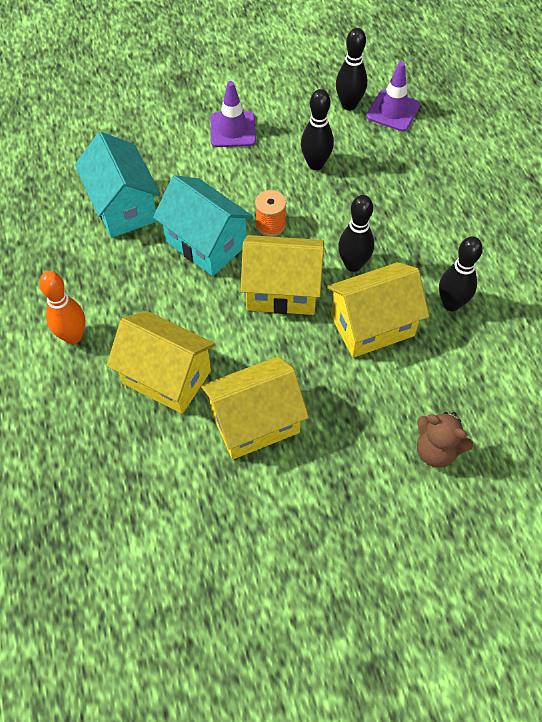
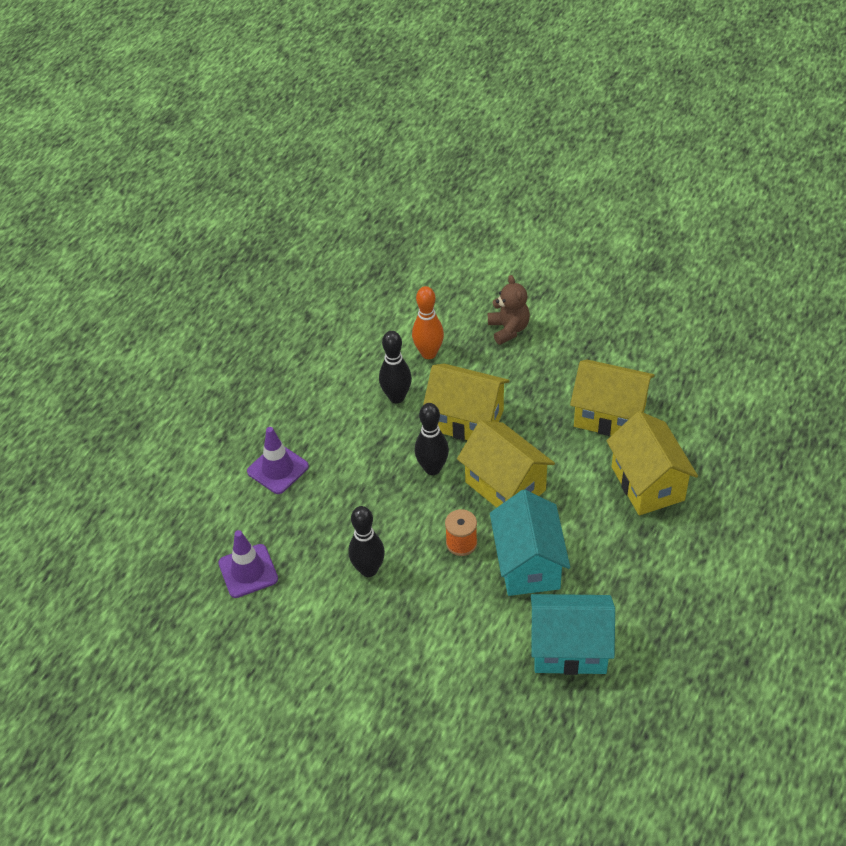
camera: 135 degrees left, 10 degrees down
(73, 336) = (698, 561): orange bowling pin -> orange bowling pin (429, 353)
(123, 207) = (569, 649): turquoise house -> turquoise house turned 75 degrees clockwise
(233, 129) = (402, 658): purple traffic cone -> purple traffic cone (278, 469)
(349, 105) = (276, 605): black bowling pin -> none

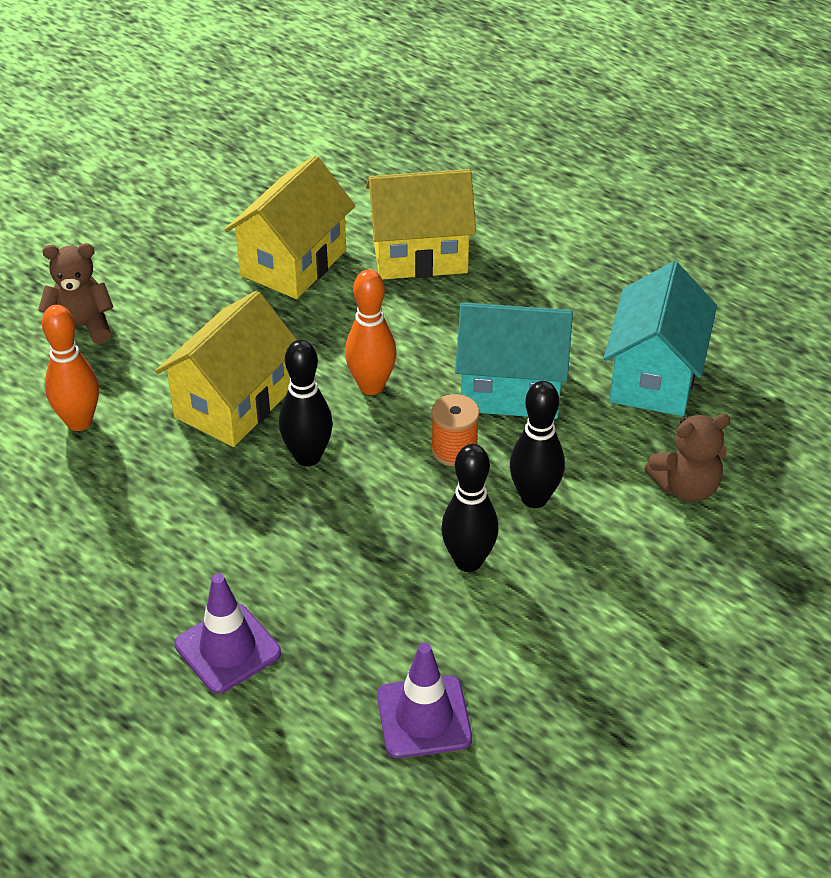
camera: 80 degrees left, 5 degrees down
(396, 397) = (149, 474): black bowling pin -> black bowling pin (534, 498)
(465, 683) = (686, 487): none -> brown teddy bear
(505, 486) = (371, 386): yellow house -> orange bowling pin

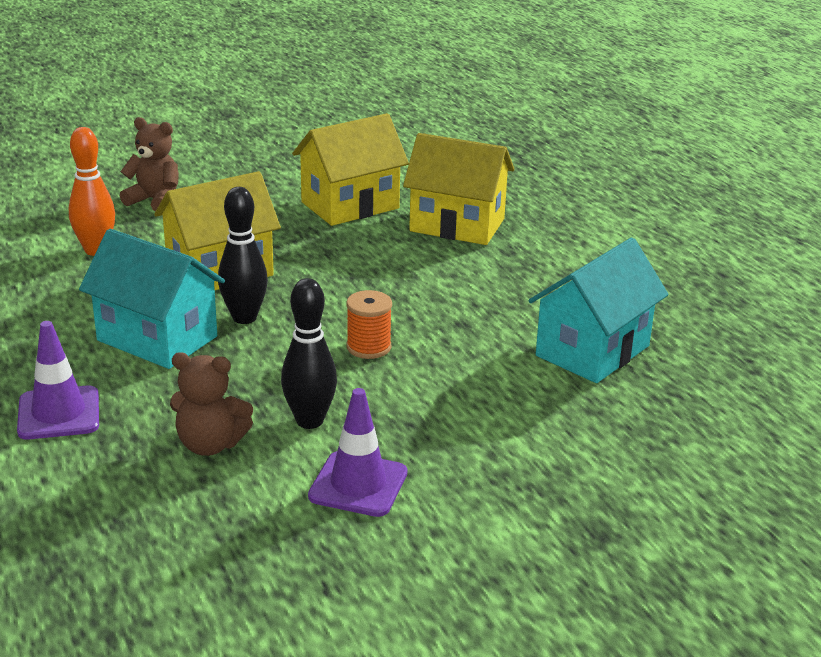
camera: 25 degrees right, 15 degrees down
(371, 386) = (339, 290): orange bowling pin -> none
(424, 717) = (167, 511): purple traffic cone -> purple traffic cone (358, 484)
(511, 389) = (455, 324): turquoise house -> turquoise house (157, 338)
(534, 498) = (407, 398): black bowling pin -> none
(686, 487) = (555, 431): brown teddy bear -> brown teddy bear (210, 444)

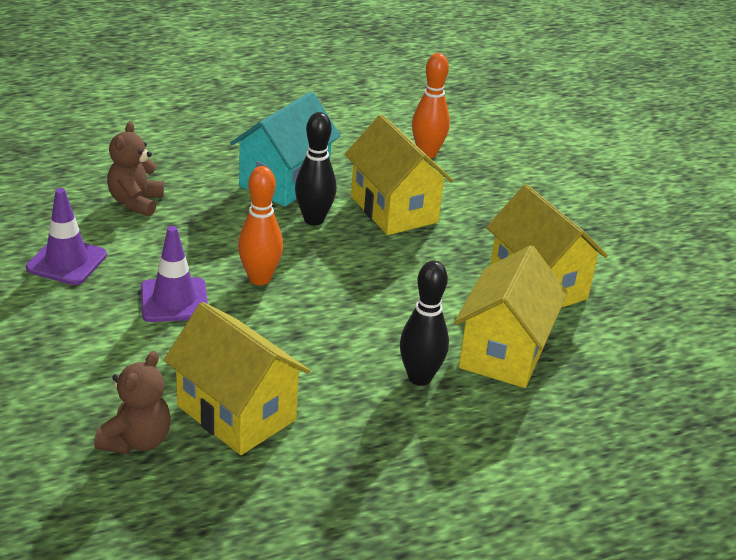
camera: 90 degrees right, 5 degrees up
(59, 413) = (189, 146): purple traffic cone -> purple traffic cone (174, 300)
(155, 200) = (525, 179): brown teddy bear -> brown teddy bear (137, 441)
(309, 421) = (155, 244): black bowling pin -> black bowling pin (419, 378)
(368, 347) = (259, 279): orange spool -> orange bowling pin
(592, 351) = (236, 413): turquoise house -> yellow house

